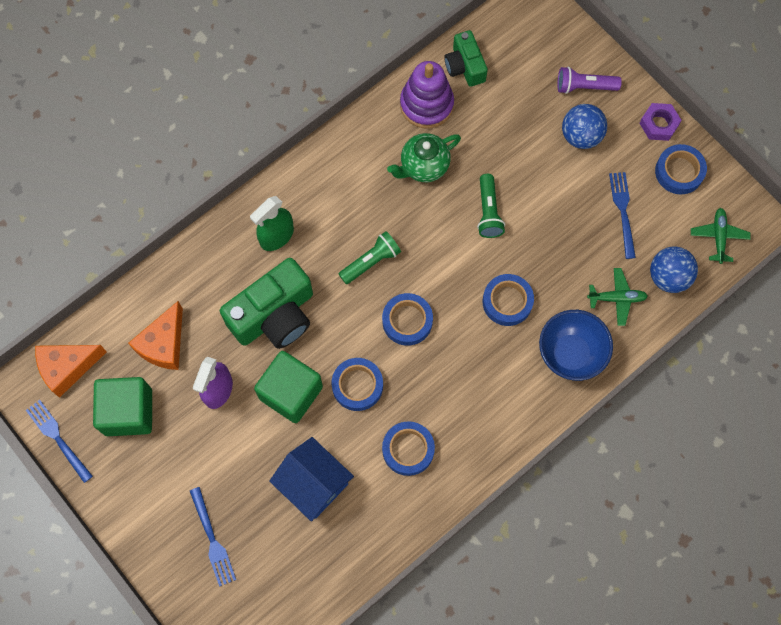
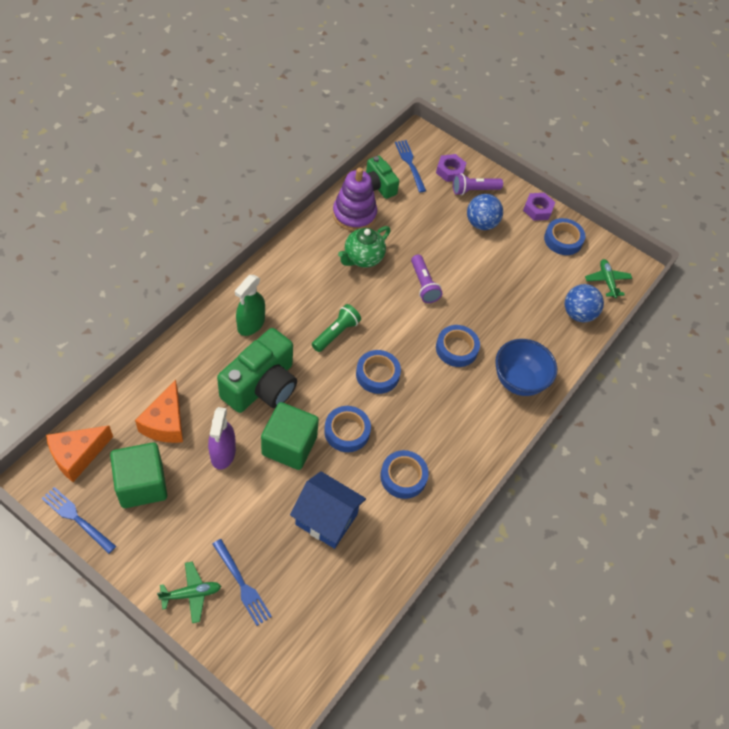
camera: 20 degrees left, 15 degrees down
(488, 212) = (423, 285): green flashlight -> purple flashlight
(561, 55) = (450, 171): none -> purple nut
(617, 298) = (543, 334): green plane -> green plane (191, 594)
(623, 211) = (529, 272): blue fork -> blue fork (410, 164)

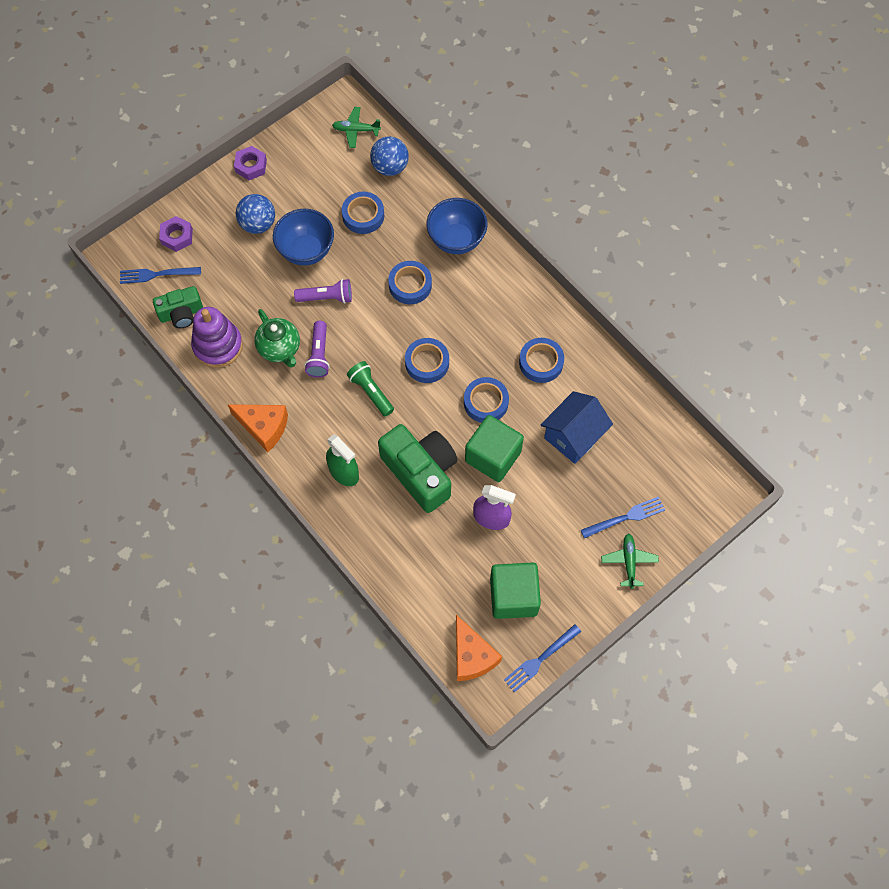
camera: 70 degrees left, 10 degrees up
(165, 423) = (448, 568): orange cheese -> orange cheese (264, 427)
(466, 262) = (306, 251): none -> blue bowl
(474, 190) = (210, 220): purple flashlight -> purple flashlight (319, 355)
(563, 240) = (296, 154): blue tape -> blue tape (363, 215)

